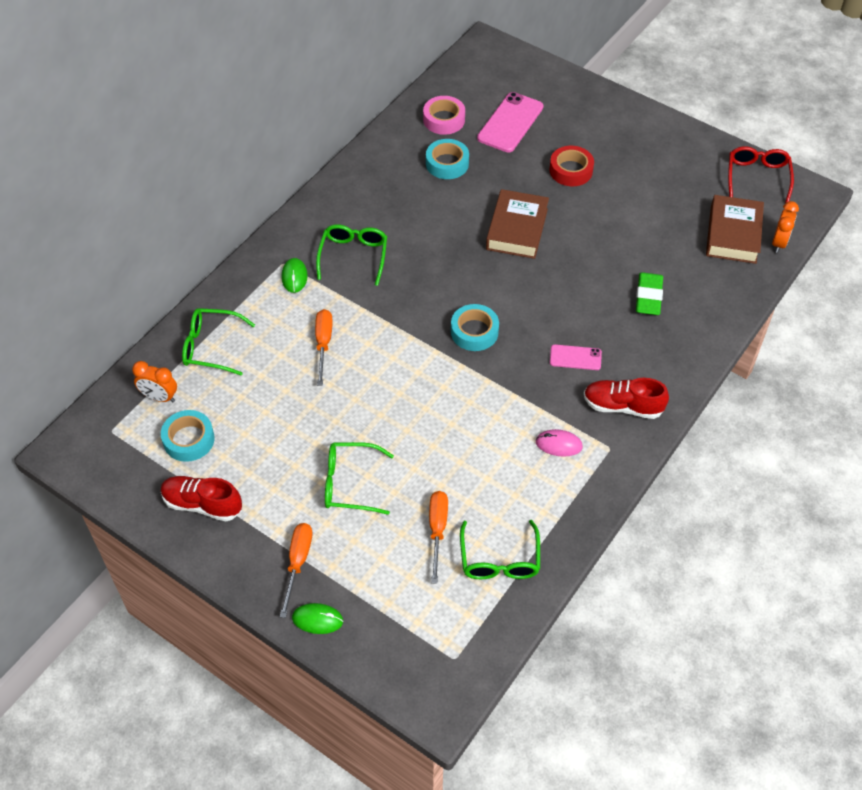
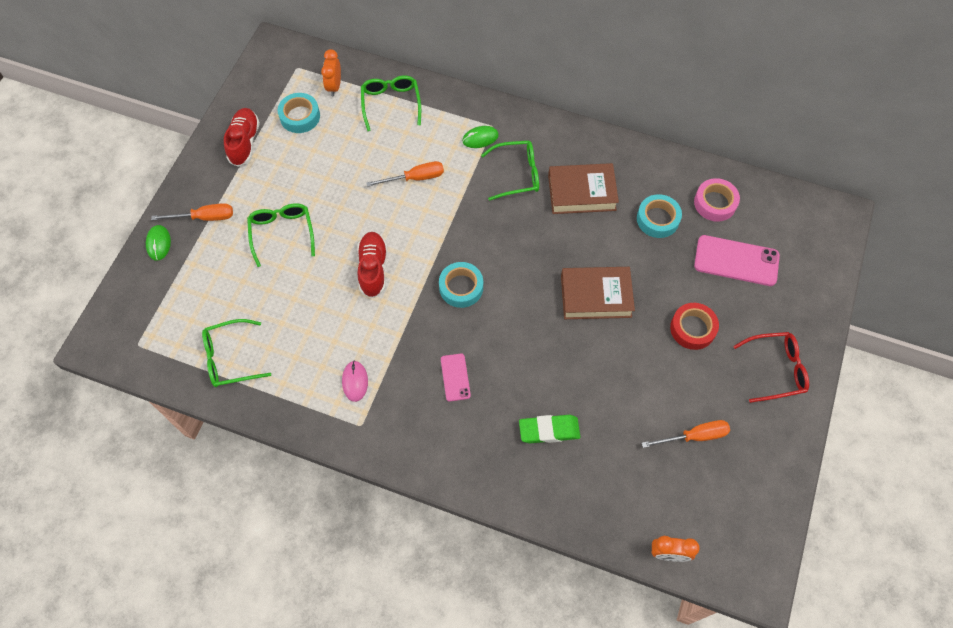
camera: 75 degrees right, 10 degrees up
(437, 530) = (250, 306): orange screwdriver -> orange screwdriver (694, 436)
(622, 406) = (410, 428): red shoe -> red shoe (373, 269)
(733, 234) = (663, 502): brown book -> brown book (581, 192)
(757, 177) = (759, 518): red glasses -> red glasses (776, 369)

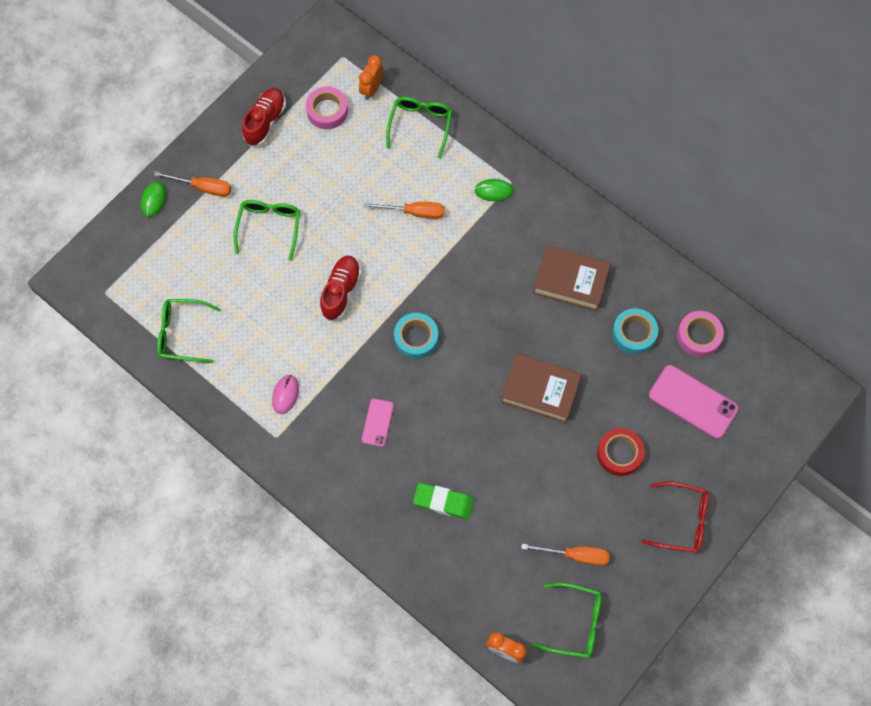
camera: 20 degrees right, 5 degrees up
(300, 116) = (327, 111): turquoise tape -> pink tape
(517, 174) = (515, 241): green glasses -> green glasses (575, 623)

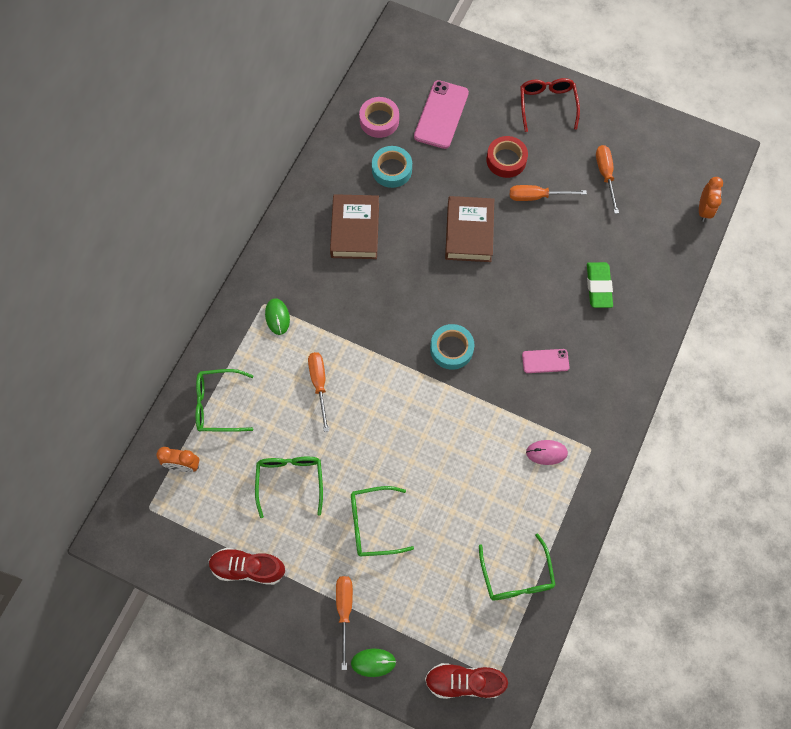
camera: 105 degrees left, 0 degrees up
(327, 111) = (220, 505): pink tape -> none
(341, 291) = (424, 431): red shoe -> red shoe (464, 681)
(566, 472) = (537, 196): none -> orange screwdriver
(575, 623) = (660, 164): green glasses -> green glasses (290, 481)

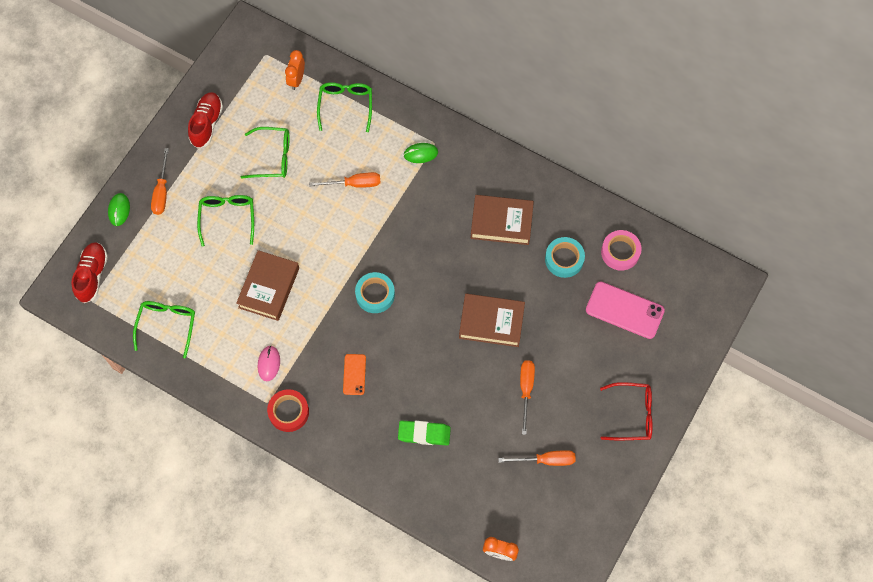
camera: 95 degrees right, 0 degrees up
(344, 611) = (162, 192): orange screwdriver -> orange screwdriver turned 90 degrees clockwise
(456, 464) = (269, 288): none -> brown book
(506, 160) = (569, 366): red tape -> red tape (288, 412)
(516, 576) = (167, 325): green glasses -> green glasses turned 105 degrees clockwise
(545, 361) = (354, 374): pink phone -> orange phone

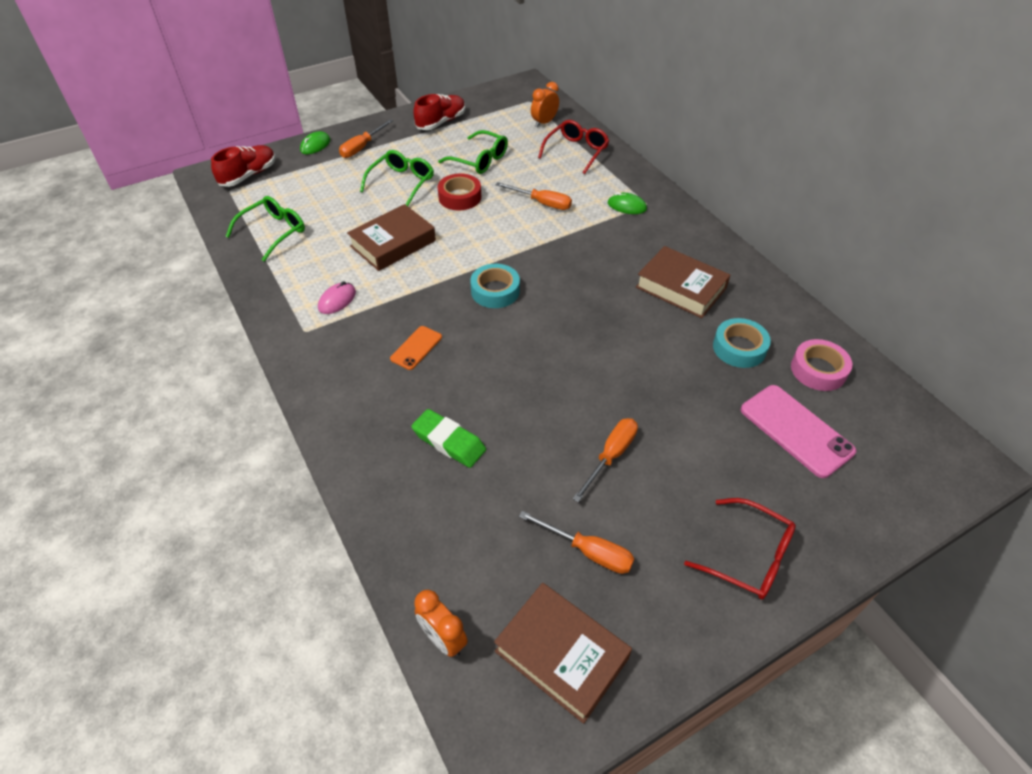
camera: 30 degrees right, 20 degrees down
(288, 412) = (318, 349): red tape -> red tape (460, 197)
(345, 105) = (576, 151): green glasses -> red glasses
(491, 322) = (610, 369): brown book -> brown book (561, 654)

